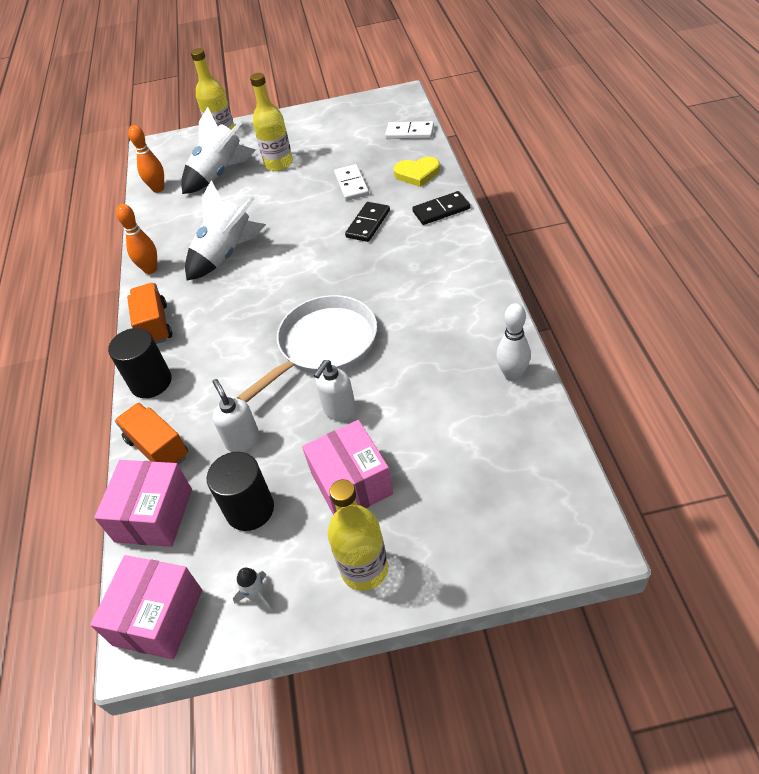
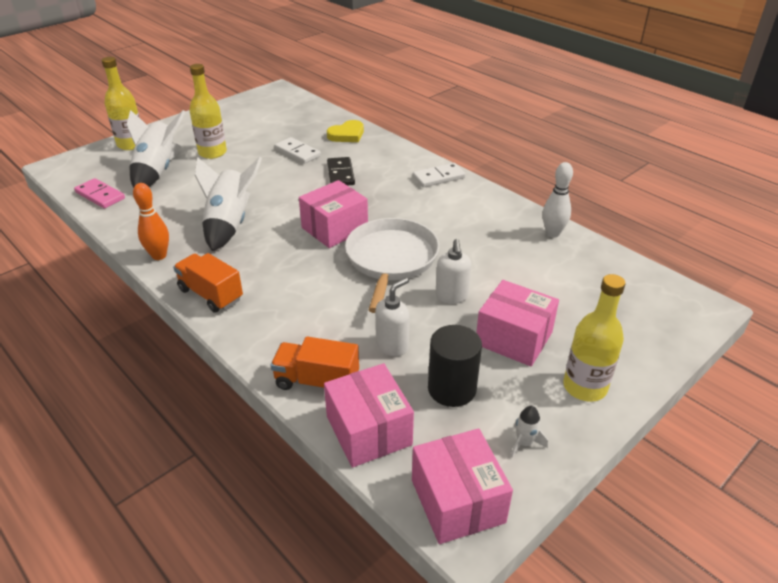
camera: 40 degrees left, 10 degrees down
(151, 382) = (254, 336): black cylinder -> none
(158, 189) = (100, 195): orange bowling pin -> pink domino
(243, 441) = (392, 345): white soap dispenser -> white soap dispenser turned 105 degrees clockwise
(306, 290) = (334, 228): none -> pink box
(409, 133) = (312, 111): white domino -> white domino (438, 177)
(441, 210) = (391, 152): black domino -> none

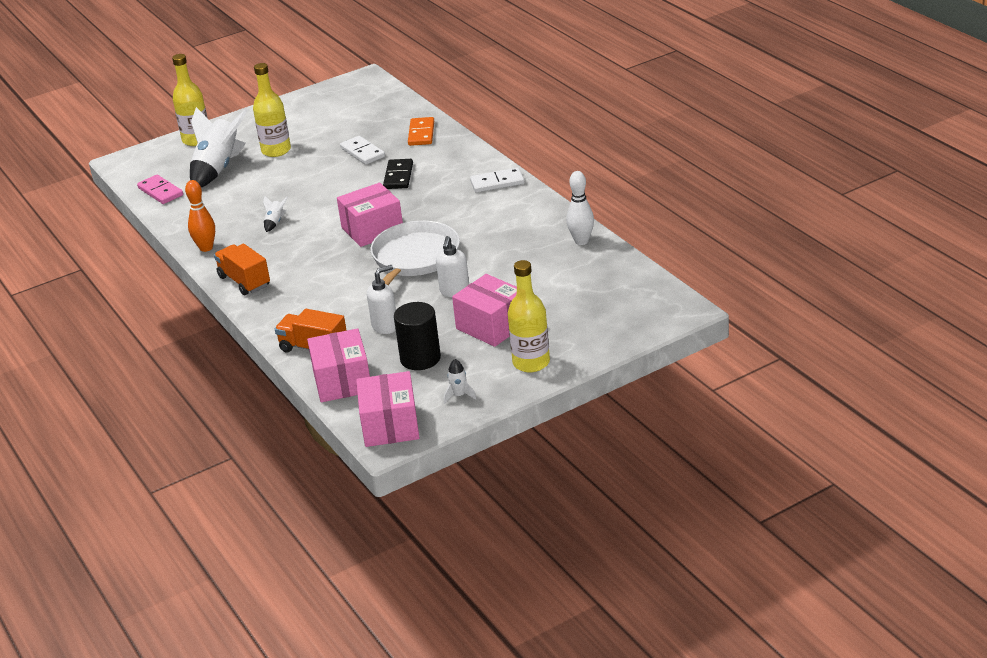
camera: 15 degrees right, 5 degrees down
(229, 224) = (275, 222): white rocket -> white rocket, size x0.41
(347, 135) = (421, 134): yellow heart -> orange domino

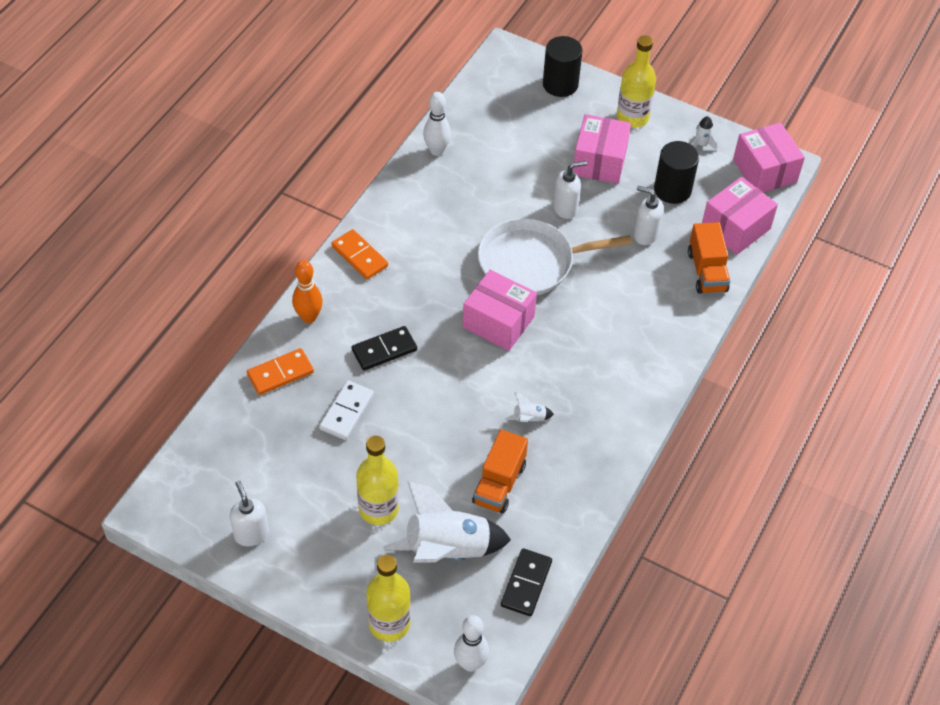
camera: 125 degrees left, 20 degrees up
(138, 161) = (470, 663): none -> white bowling pin
(160, 192) = (526, 584): pink domino -> black domino
(206, 248) = (609, 458): orange bowling pin -> orange bowling pin (309, 317)
(244, 281) = (645, 385): orange truck -> orange truck (499, 483)
(310, 106) = (251, 534): none -> white soap dispenser
(390, 425) = (764, 171): pink box -> pink box turned 75 degrees counterclockwise
(497, 182) = (359, 256): white domino -> orange domino
(612, 331) = (560, 84): none -> black cylinder

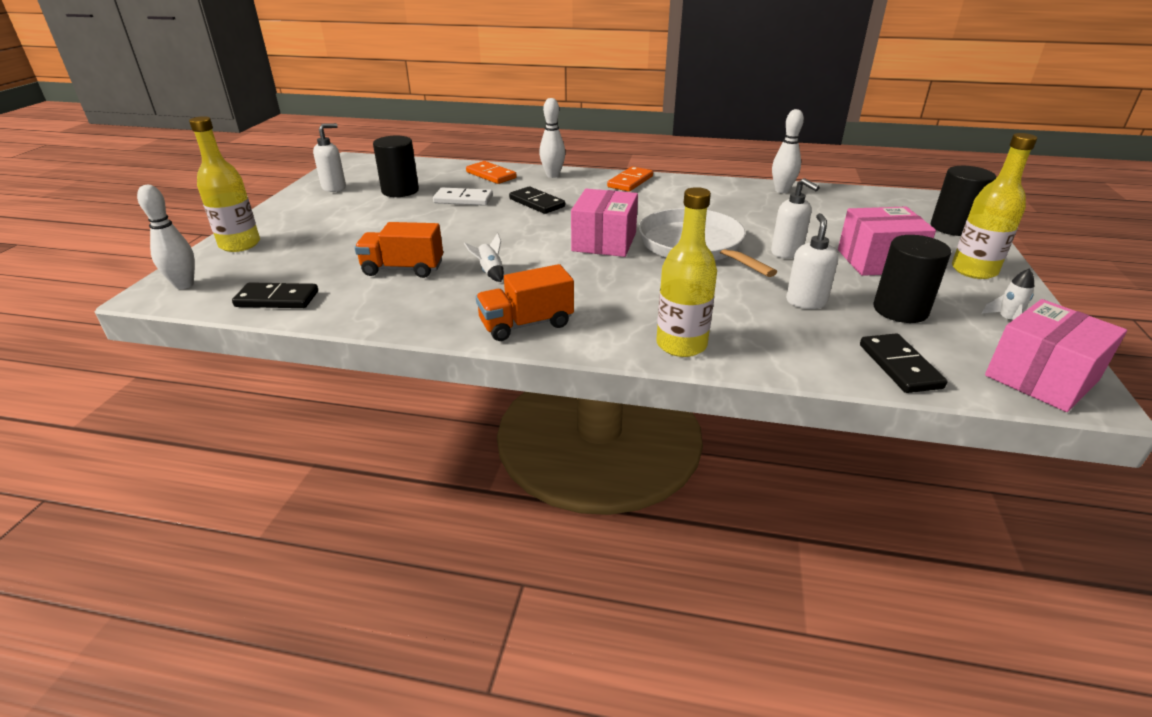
camera: 75 degrees right, 20 degrees down
(292, 467) = (400, 191): none -> black cylinder
(309, 317) = (552, 175): orange bowling pin -> white bowling pin
(378, 509) = (364, 224): yellow bottle -> yellow bottle (681, 345)
(447, 550) = (320, 256): white rocket -> none
(707, 271) = (796, 353): orange truck -> orange truck (526, 324)
(735, 228) = (899, 366): pink box -> black domino

